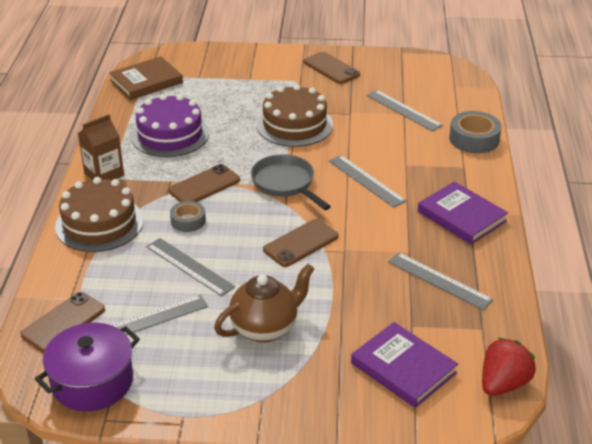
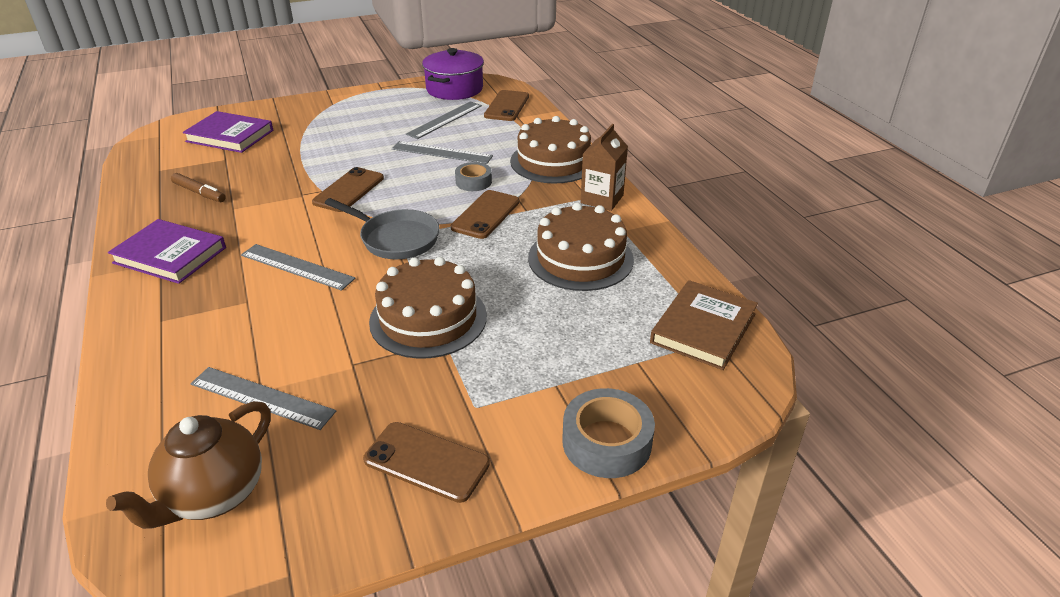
camera: 155 degrees right, 0 degrees up
(170, 135) = (580, 258): purple cake -> brown cake
(265, 328) = (350, 133): brown teapot -> brown teapot (214, 495)
(439, 281) = (199, 193): grey ruler -> brown marker
(474, 139) = (137, 373): grey tape -> grey tape (606, 442)
(503, 384) = (147, 144): red strawberry -> none

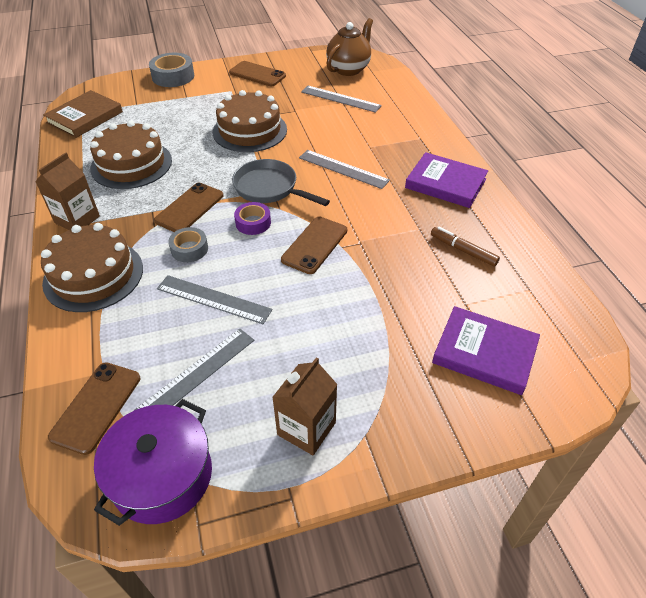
camera: 175 degrees left, 10 degrees up
(369, 104) = (306, 428): none -> brown carton
(412, 205) = (253, 223): none -> purple tape

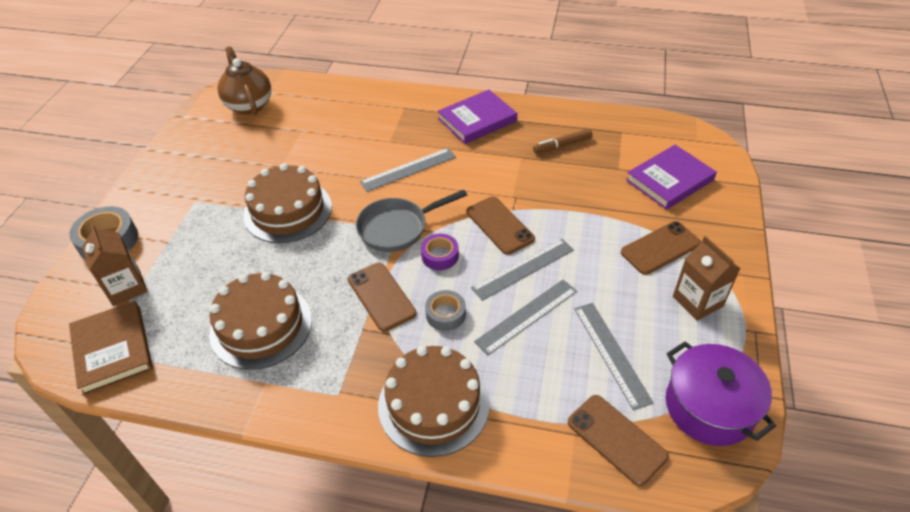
camera: 60 degrees left, 0 degrees up
(77, 219) = (326, 400): brown carton -> brown carton (126, 287)
(257, 74) = (185, 170): brown phone -> brown phone (660, 248)
(340, 99) = (295, 130): grey ruler -> grey ruler (523, 269)

